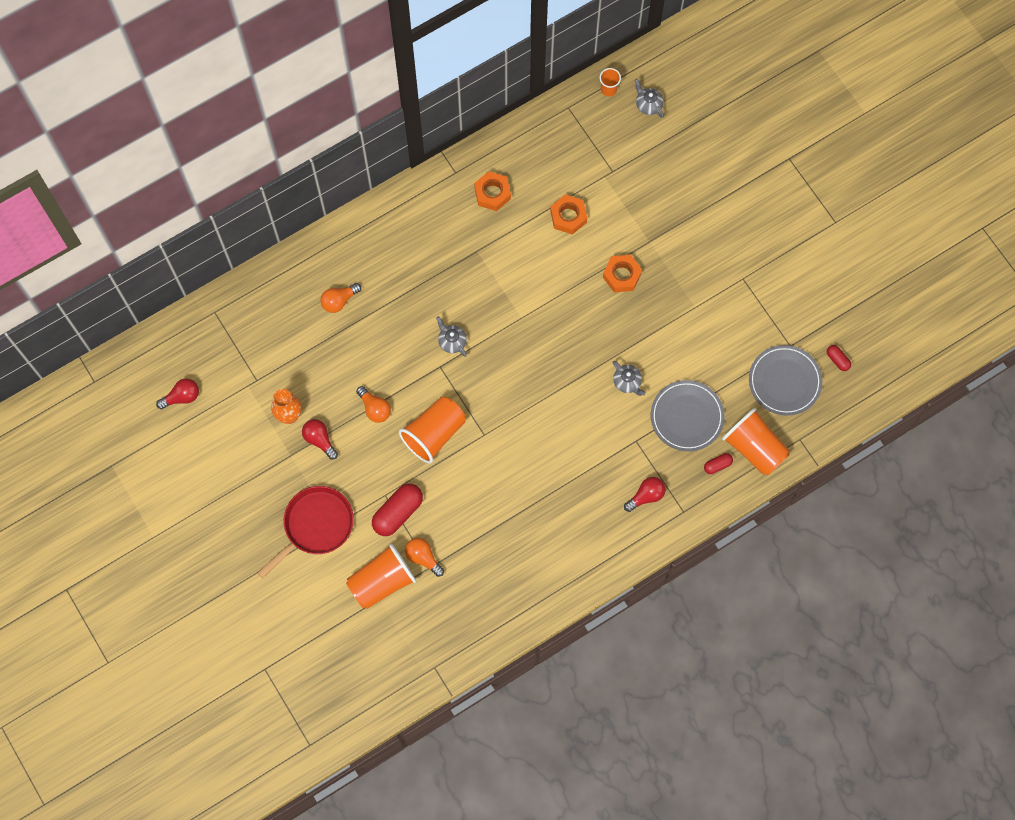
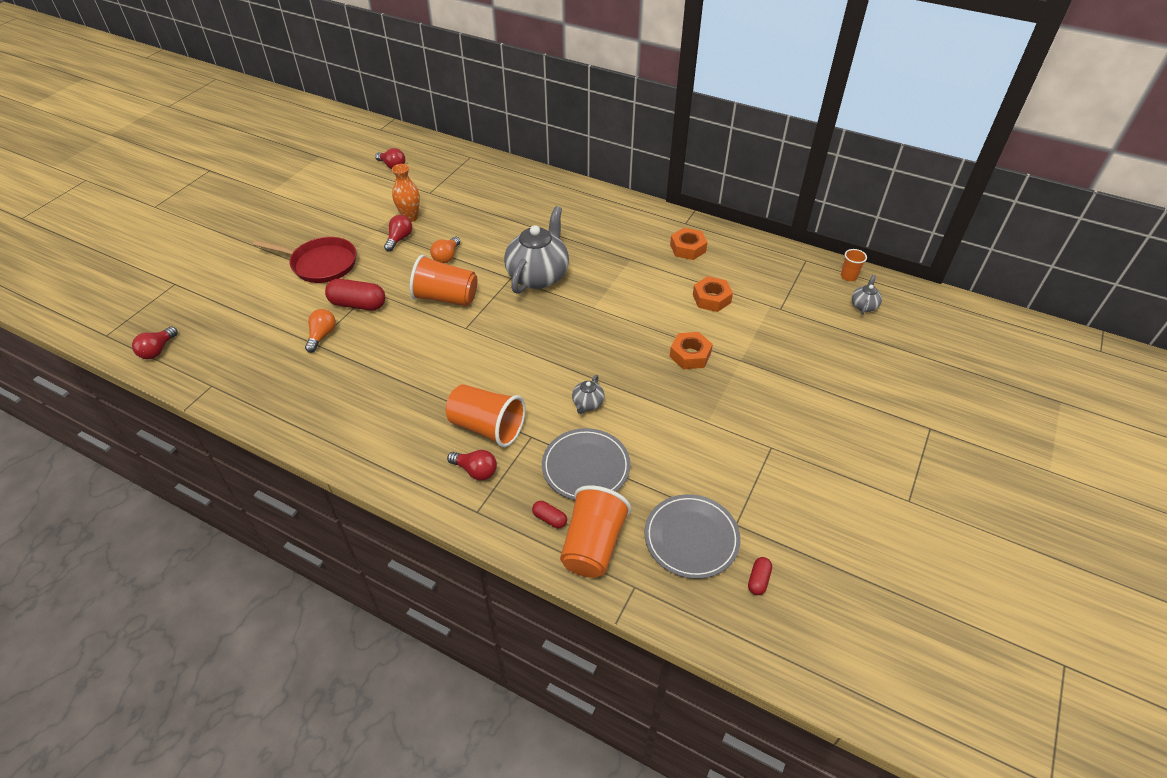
camera: 60 degrees right, 25 degrees down
(339, 301) = (525, 206): orange light bulb -> none
(359, 702) = (158, 350): none -> red light bulb
(382, 581) = (286, 319): orange cup -> orange cup (487, 427)
(452, 341) = (538, 276): grey teapot -> grey teapot, size x2.29

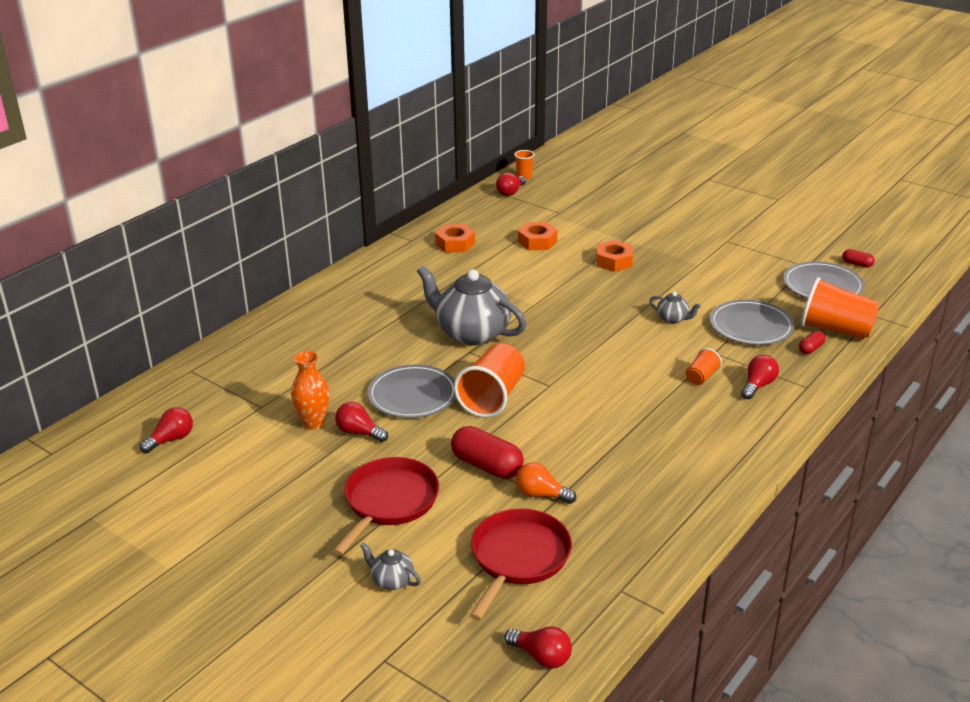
camera: 80 degrees left, 15 degrees down
(254, 330) = (518, 558): none -> red pan
(358, 304) = (487, 466): red capsule -> red capsule turned 75 degrees counterclockwise
(446, 257) = (412, 395): orange light bulb -> grey plate
(487, 427) = (701, 377): orange cup -> orange cup, size x0.49
(808, 271) = (510, 192): none -> red light bulb
(863, 306) = (564, 178): grey teapot -> grey teapot (391, 581)

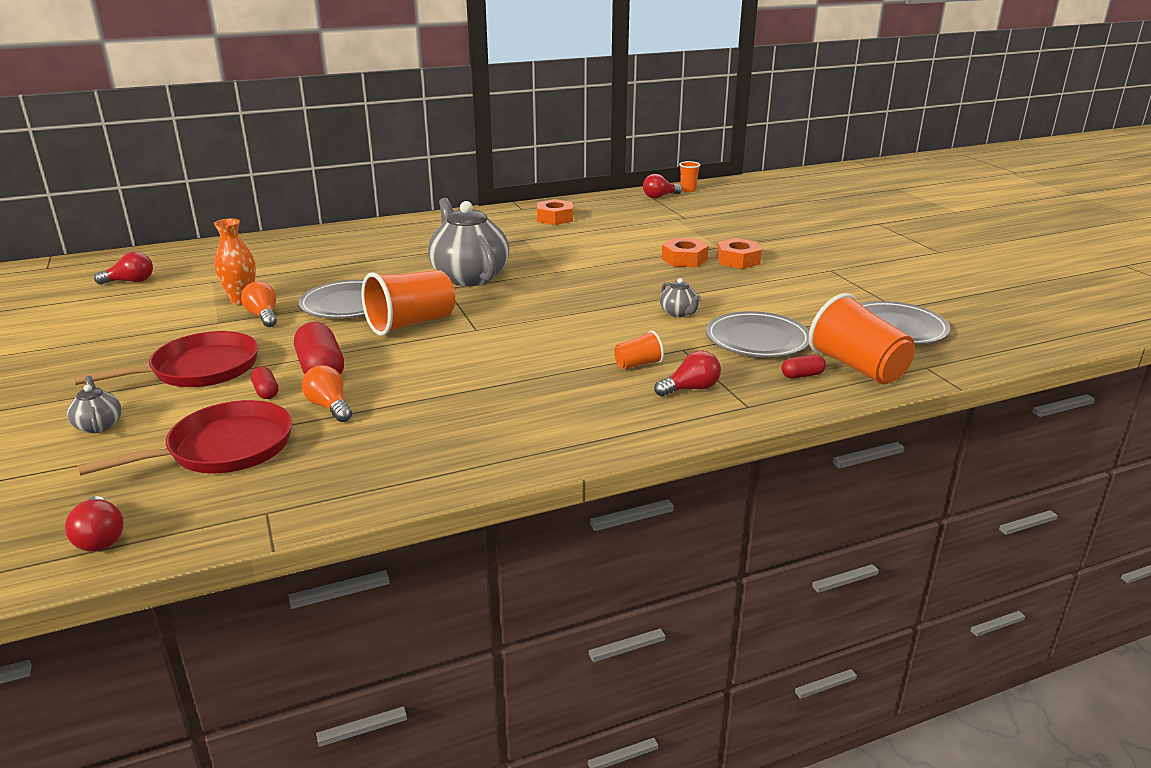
camera: 30 degrees right, 5 degrees down
(359, 433) = (263, 316): red light bulb -> orange light bulb
(537, 241) = (631, 231): orange nut -> orange nut (738, 260)
(857, 264) = (966, 320): red capsule -> red capsule (266, 392)

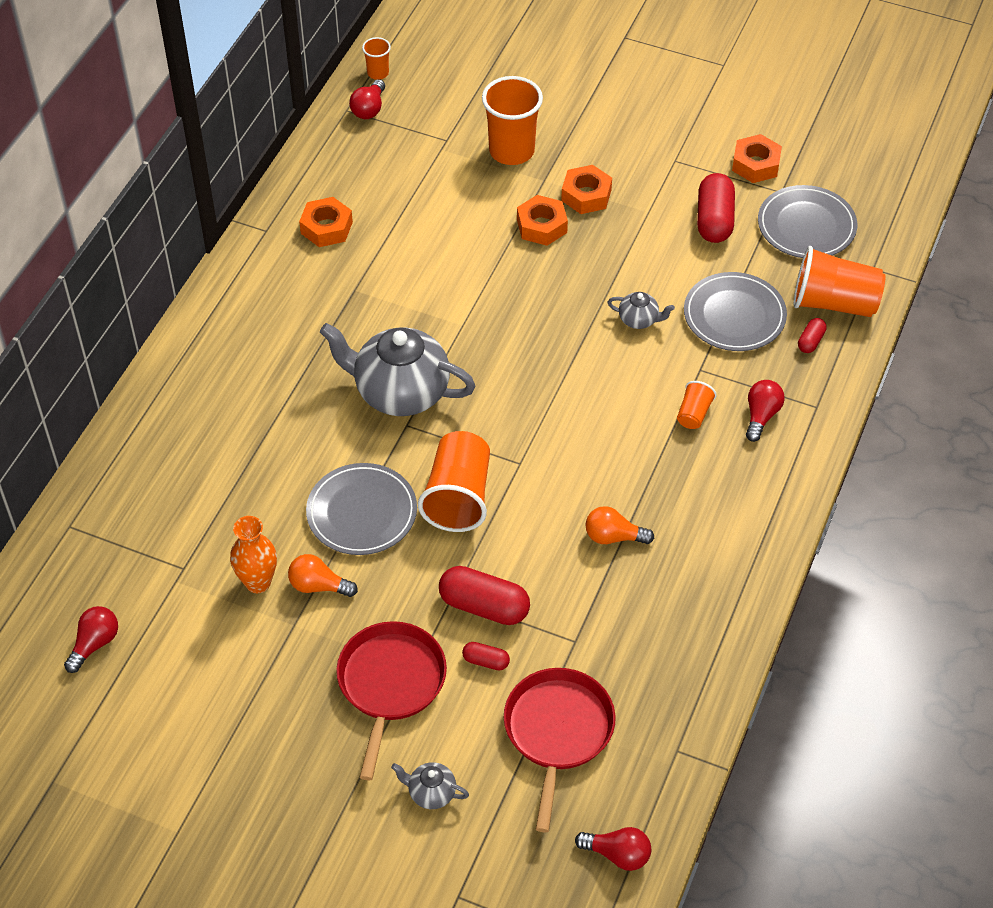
camera: 45 degrees left, 25 degrees up
(329, 407) = (557, 636): orange light bulb -> orange light bulb (613, 537)
(718, 232) = (511, 151): none -> orange cup
(818, 299) = (714, 220): none -> red capsule
(896, 291) = (755, 164): none -> orange nut

